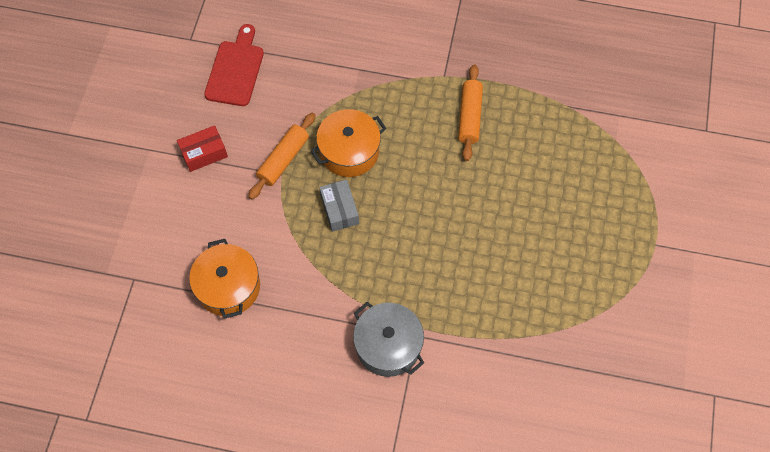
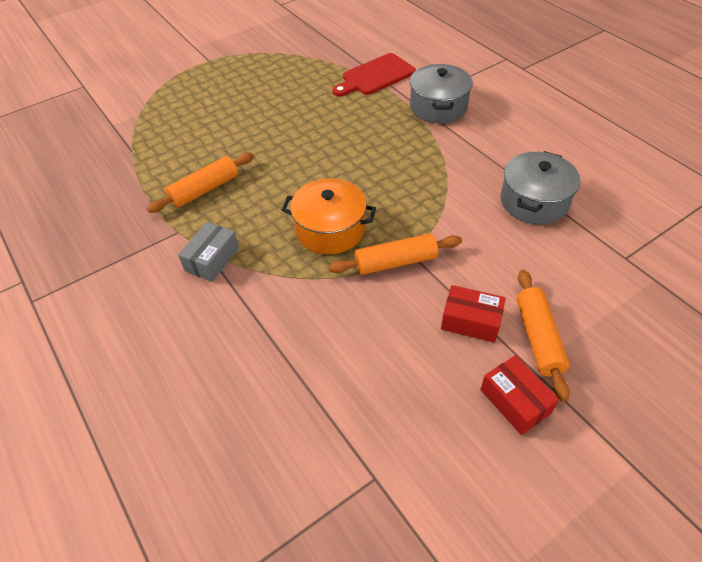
camera: 135 degrees left, 15 degrees down
(147, 124) = (515, 401): none -> red box
(157, 171) = (538, 338): none -> orange rolling pin
(228, 287) = (534, 201): orange pot -> grey pot
(235, 70) = (357, 388): red cutting board -> red cutting board (375, 76)
(339, 210) = (386, 195): grey box -> grey box (212, 259)

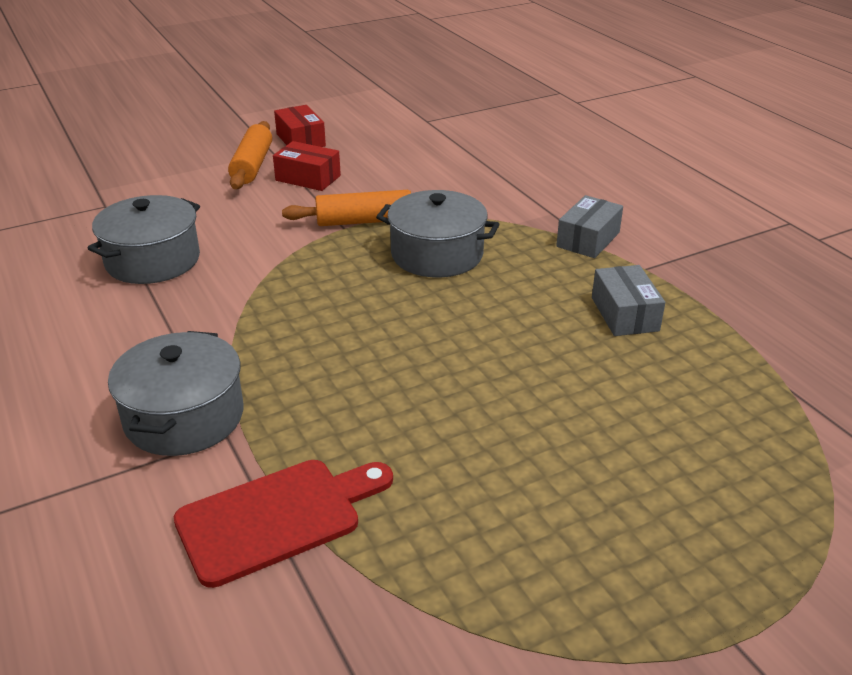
camera: 175 degrees left, 15 degrees down
(205, 190) = (624, 314): orange rolling pin -> grey box
(330, 229) = (437, 254): orange pot -> grey pot

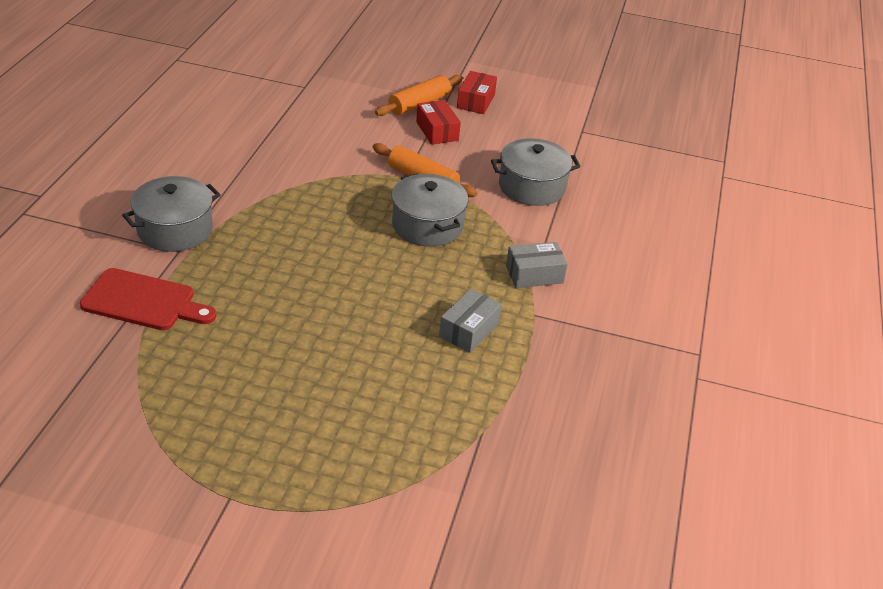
camera: 40 degrees right, 5 degrees up
(153, 260) = (279, 136): grey pot -> grey pot (531, 187)

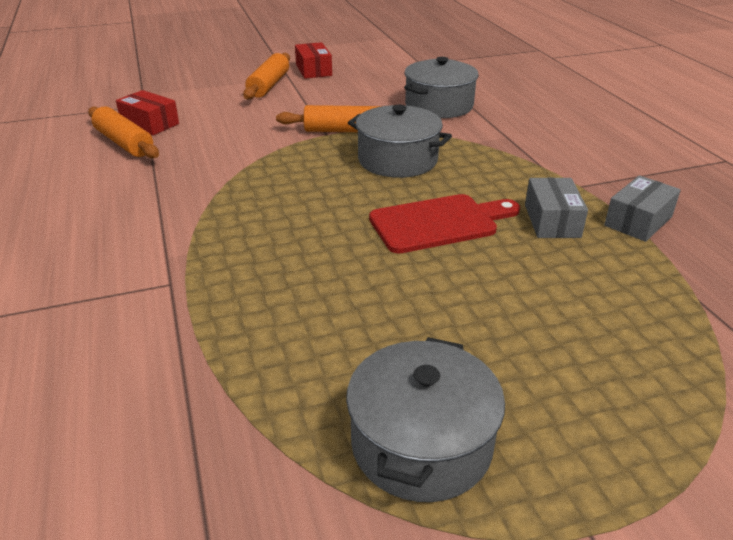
camera: 30 degrees left, 5 degrees down
(144, 301) = (187, 355): red cutting board -> red cutting board (439, 223)
(175, 229) = (141, 265): grey pot -> grey pot (421, 444)
(256, 121) = (124, 143): none -> orange rolling pin
(437, 131) = (310, 97): red box -> red box (150, 124)
(534, 274) = (534, 159): grey box -> grey box (638, 221)

